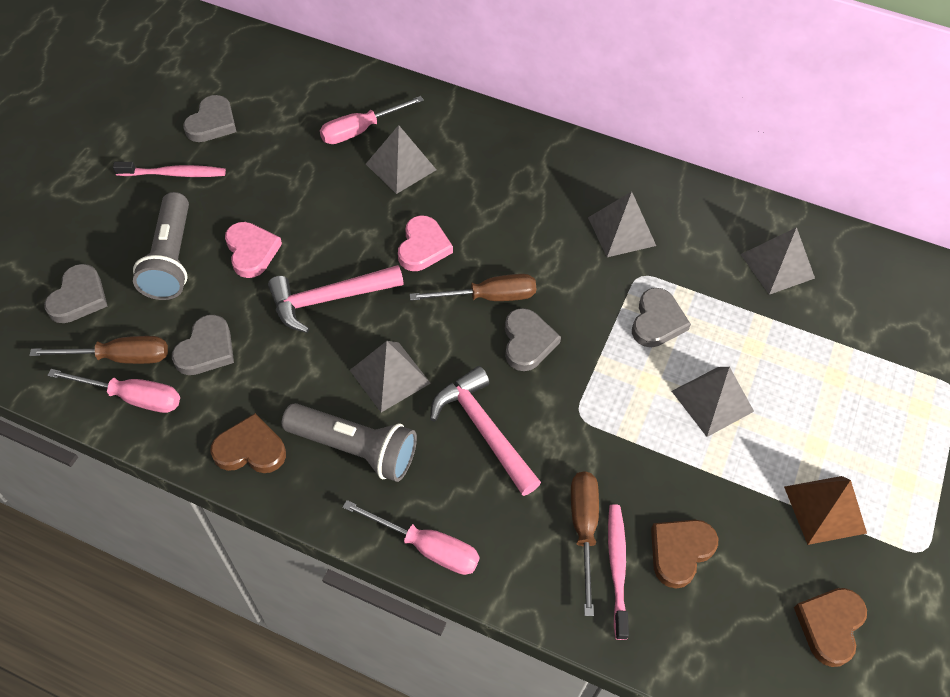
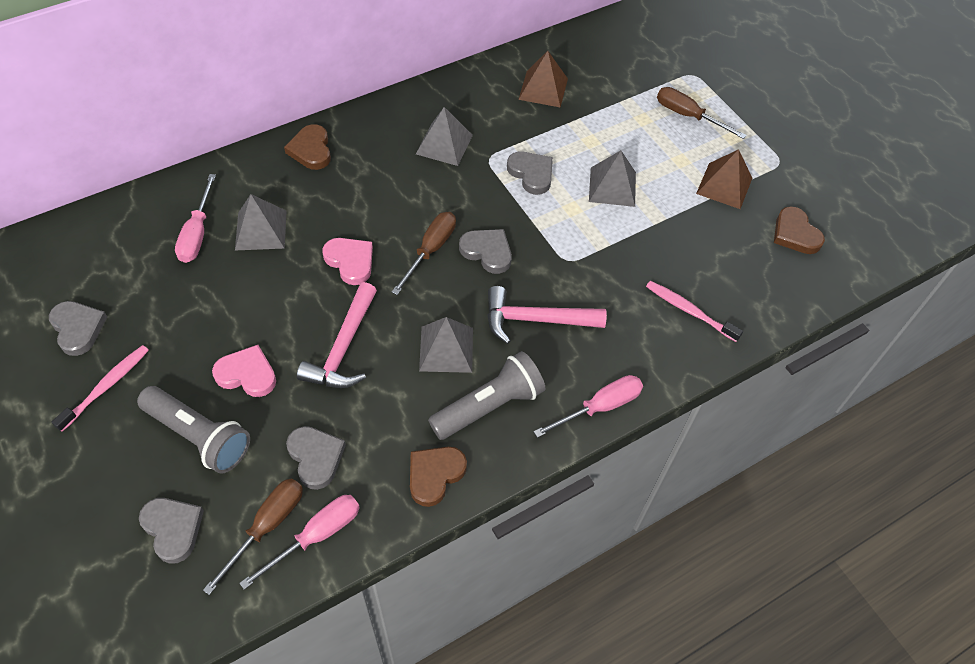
camera: 55 degrees left, 0 degrees up
(583, 529) = (651, 311): brown screwdriver -> brown screwdriver (688, 116)
(680, 551) = (701, 272): brown heart -> brown heart (311, 150)
(777, 266) = (543, 89): grey pyramid -> brown pyramid

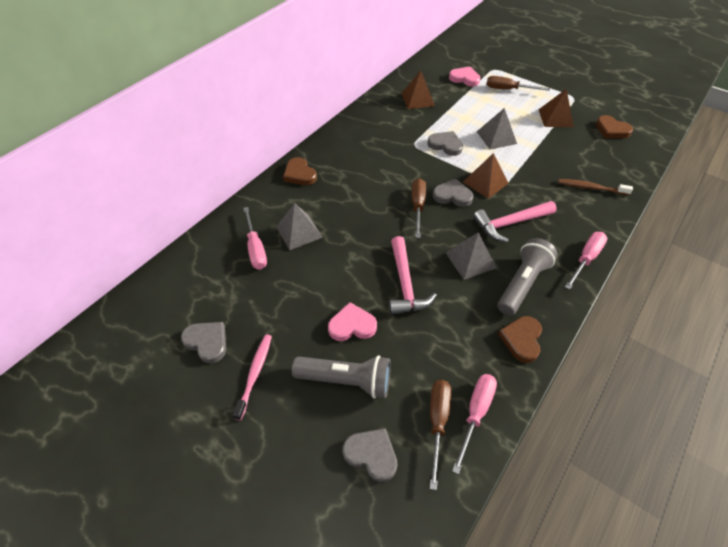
camera: 20 degrees left, 5 degrees down
(316, 457) = (437, 361): grey heart -> none
(350, 261) = (372, 230): pink heart -> pink heart (464, 78)
(444, 144) = (382, 145): grey pyramid -> none
(546, 249) = (485, 182): none -> brown pyramid
(689, 311) = (591, 188): pink toothbrush -> brown toothbrush

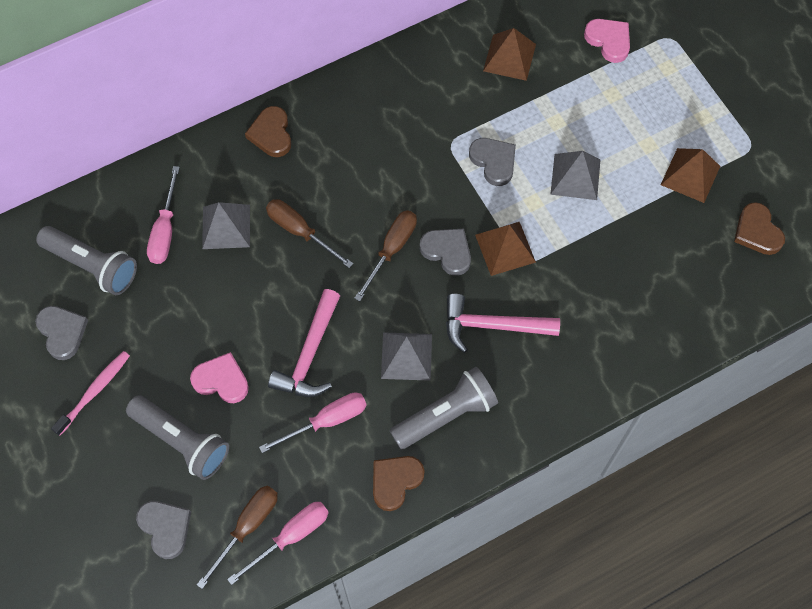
camera: 25 degrees right, 15 degrees up
(211, 289) = (92, 265): none -> grey flashlight
(508, 89) = (660, 90): brown screwdriver -> brown screwdriver (300, 231)
(586, 259) = (549, 417): pink screwdriver -> pink screwdriver (327, 421)
(591, 188) = (642, 317): brown toothbrush -> none

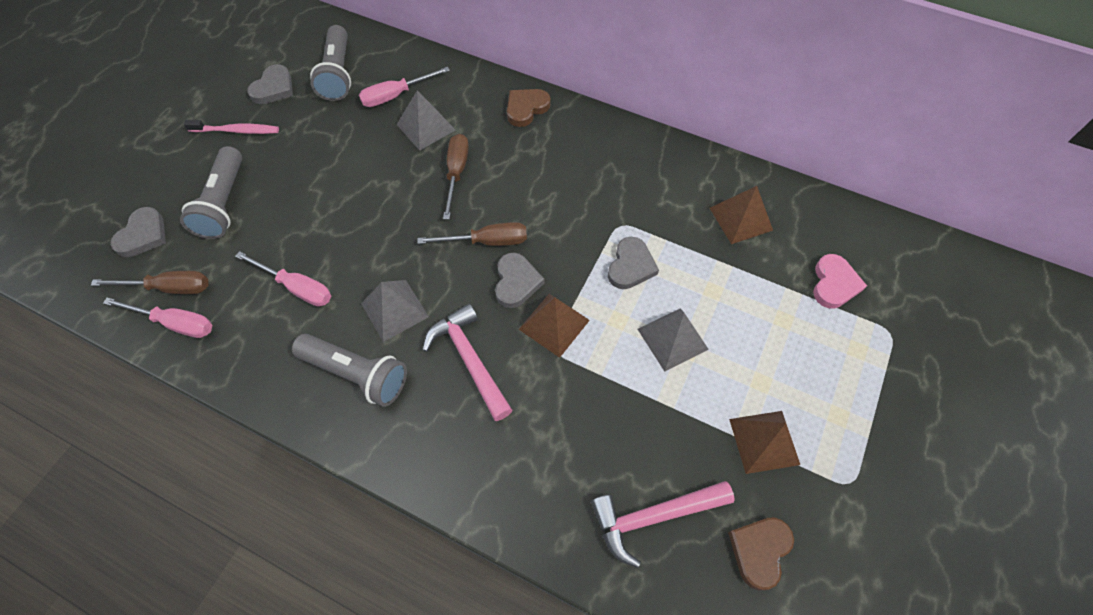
camera: 55 degrees right, 5 degrees down
(221, 380) = (292, 198): pink heart -> none
(310, 354) = (351, 241): pink hammer -> pink hammer (654, 516)
(395, 481) = (268, 372): brown heart -> none

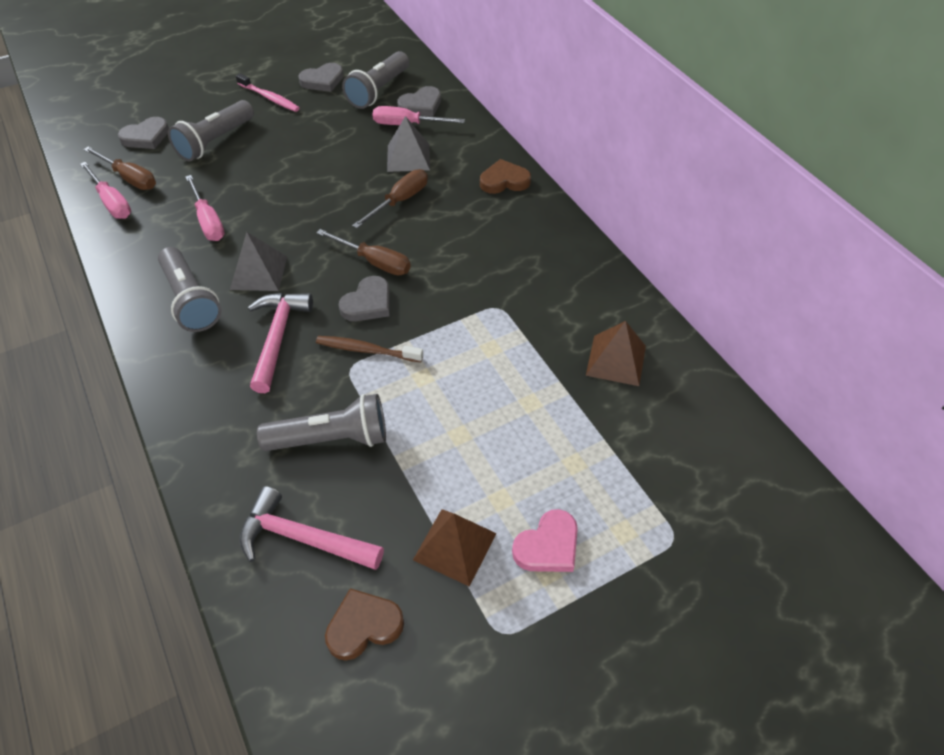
camera: 35 degrees right, 10 degrees down
(554, 324) = (367, 350): brown pyramid -> brown toothbrush
(597, 419) = (331, 438): none -> grey flashlight
(631, 266) = (475, 343): grey heart -> grey heart (421, 105)
(672, 339) = (454, 418): grey pyramid -> none
(834, 284) = (656, 463): pink heart -> pink heart (548, 546)

